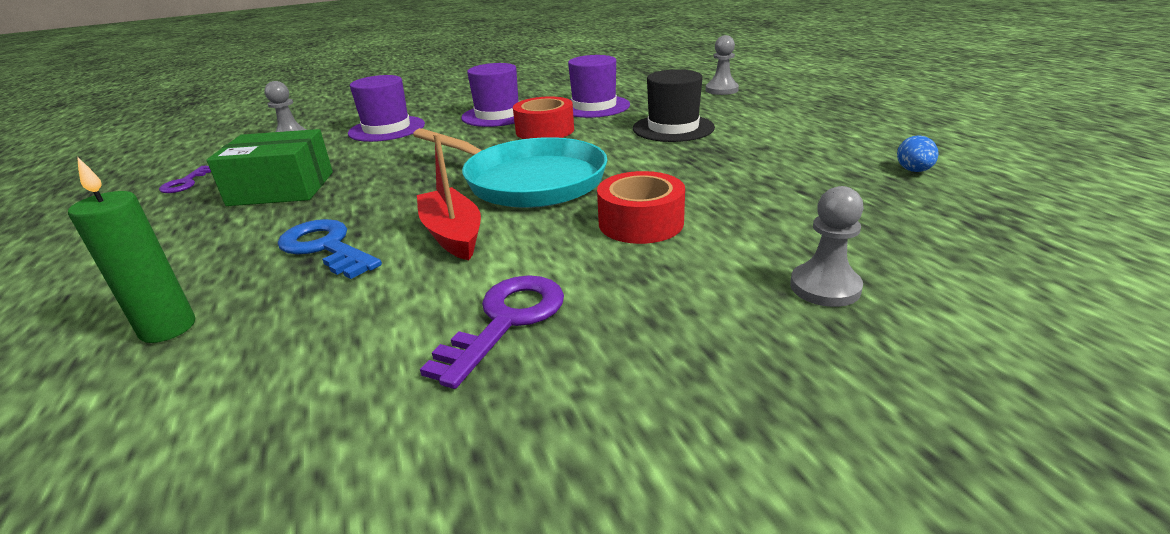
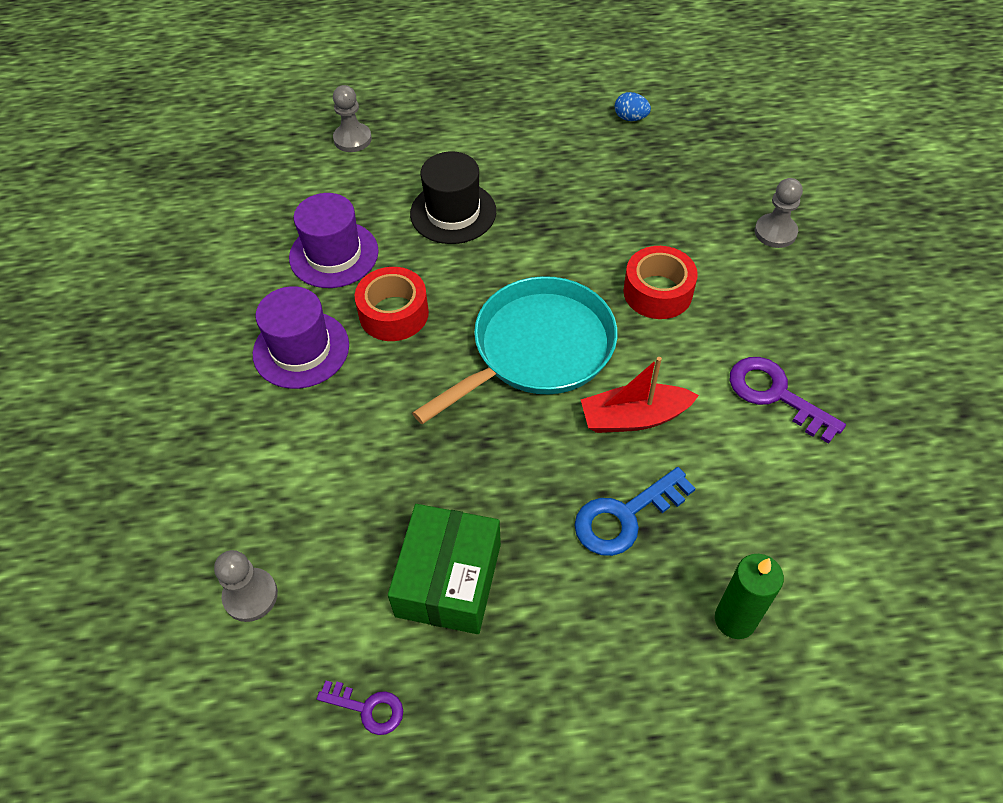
camera: 75 degrees left, 25 degrees up
(387, 129) = (277, 475): purple hat -> none

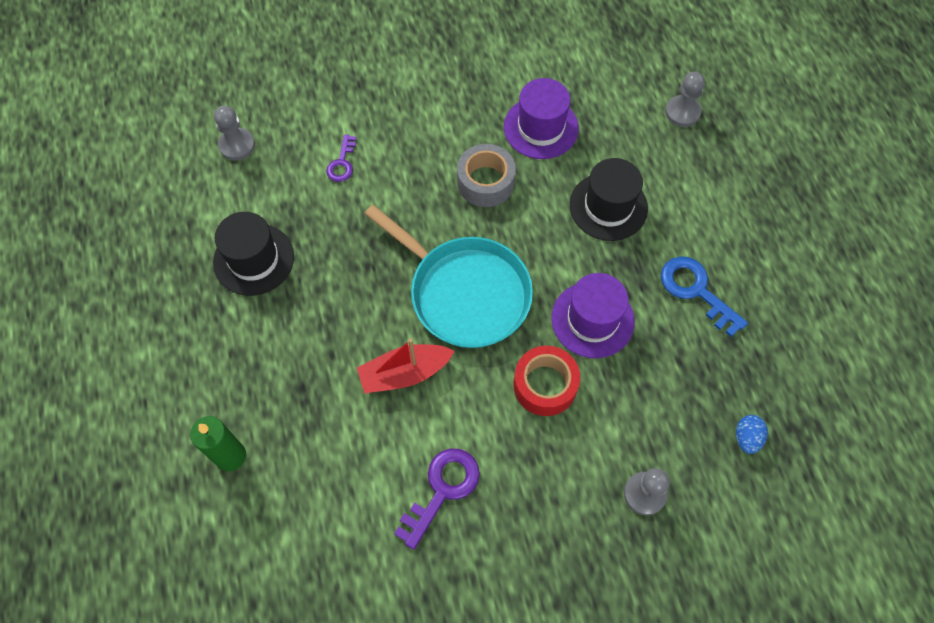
camera: 80 degrees right, 10 degrees up
(301, 349) = (440, 127): purple hat -> purple hat (592, 319)
(367, 708) = (163, 227): purple key -> purple key (342, 163)
(394, 313) = (485, 182): red tape -> grey tape
(448, 579) = (254, 259): green box -> black hat
(625, 516) = (312, 372): blue key -> blue key (696, 291)
(630, 118) = (780, 346): blue egg -> blue egg (746, 438)
(634, 417) = (404, 373): red boat -> red boat turned 90 degrees counterclockwise

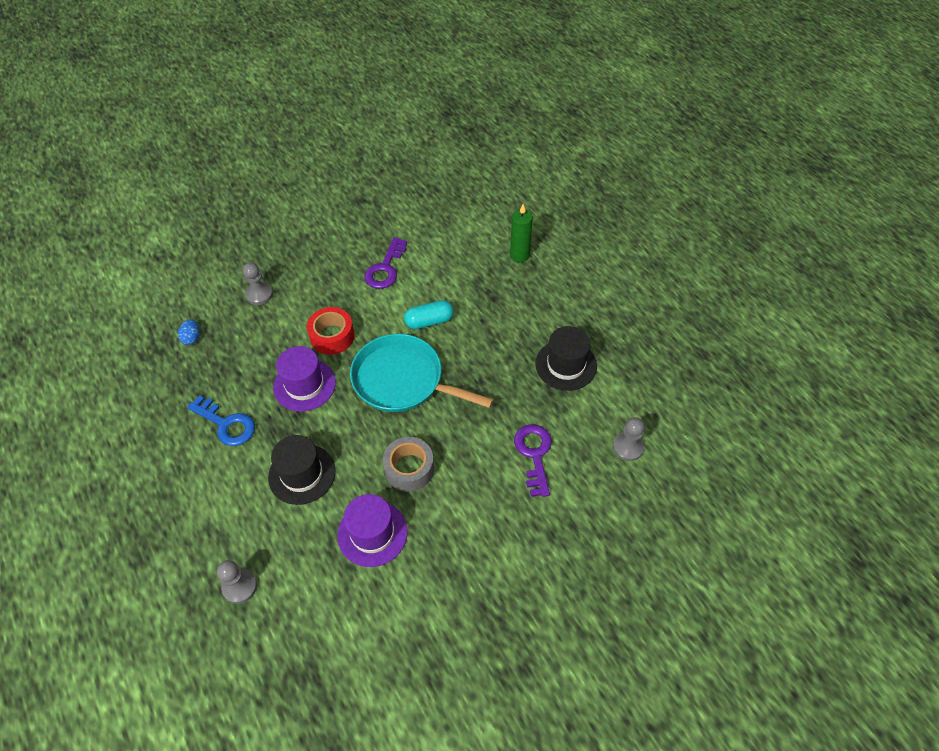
camera: 165 degrees right, 10 degrees down
(342, 163) = (534, 454): purple key -> purple key, size x1.68
(404, 373) = (429, 321): red boat -> turquoise capsule

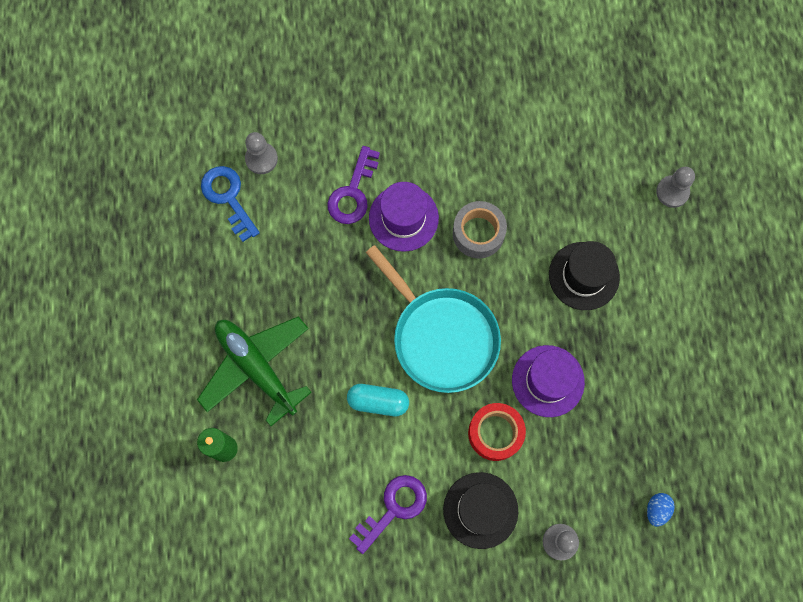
camera: 155 degrees left, 20 degrees up
(226, 424) = (644, 370): blue key -> blue key (228, 198)
(372, 533) = (538, 186): purple hat -> purple hat (403, 218)
(529, 306) = (257, 368): none -> green plane
(566, 365) = (263, 274): black hat -> black hat (480, 510)

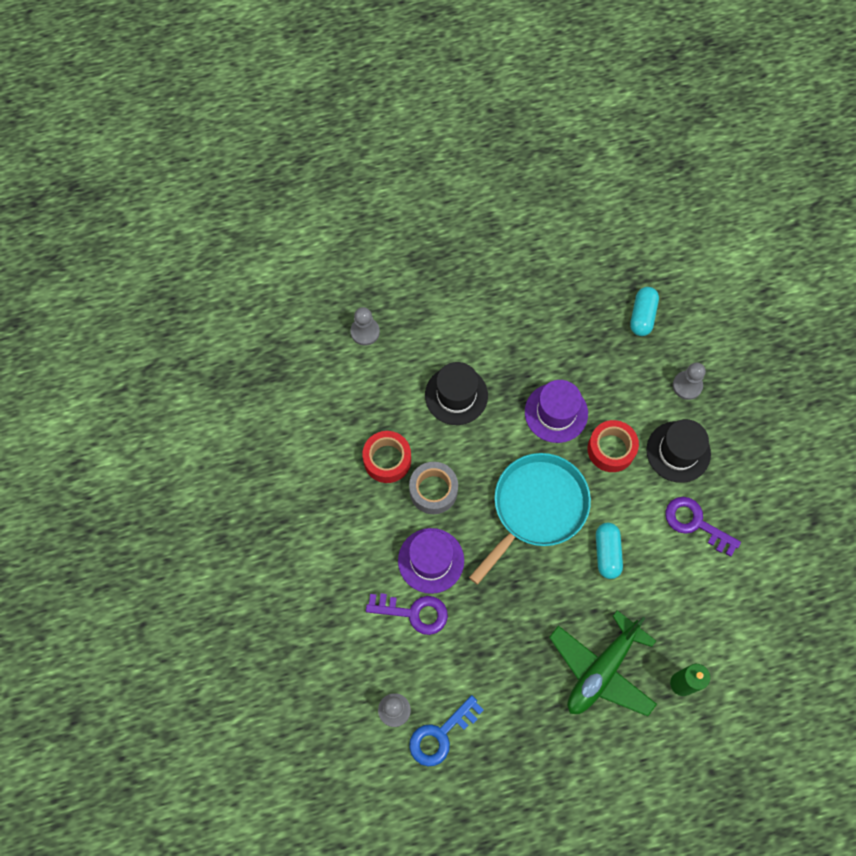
camera: 100 degrees left, 5 degrees down
(520, 192) = (387, 460): none -> red tape
(656, 509) = (642, 316): blue egg -> turquoise capsule

